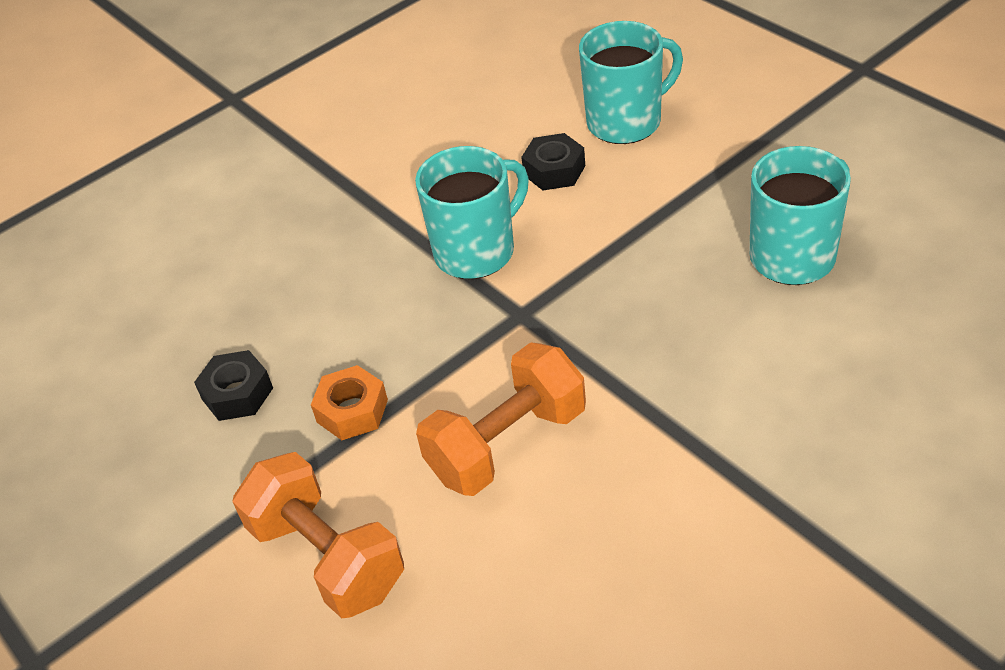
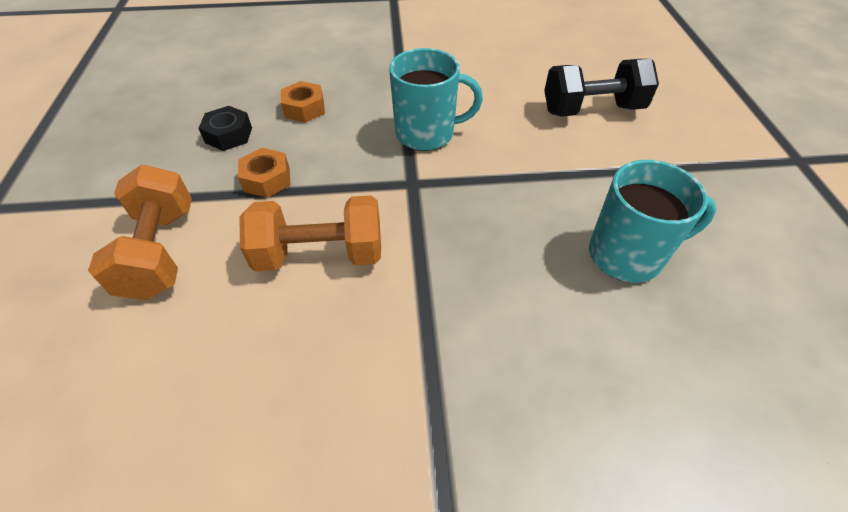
camera: 30 degrees right, 5 degrees up
(294, 307) = (304, 108): none -> orange nut
(554, 170) = (519, 114): black nut -> none
(626, 121) = (592, 110): turquoise mug -> black dumbbell

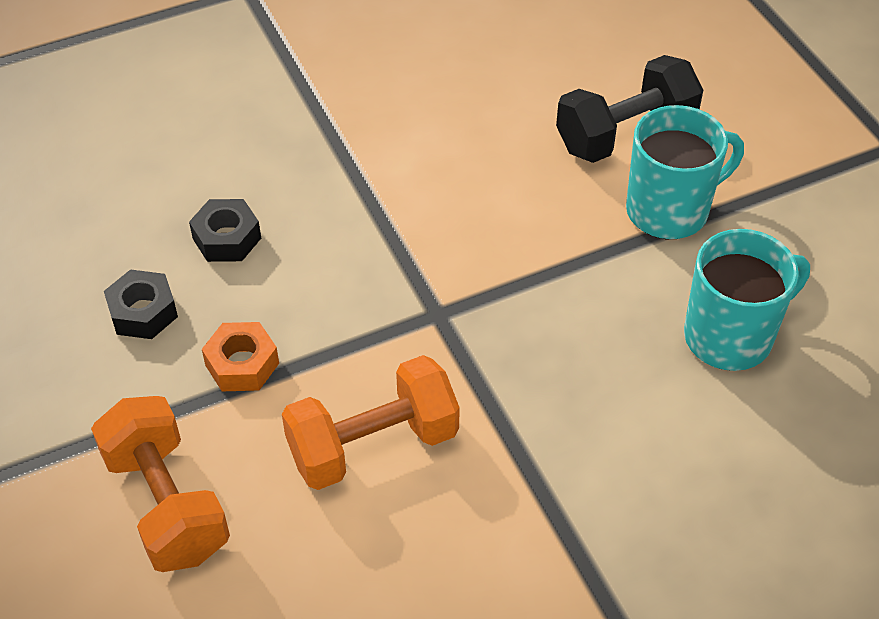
camera: 20 degrees left, 0 degrees up
(304, 108) = (227, 238): orange nut -> black nut
(427, 133) = (421, 233): turquoise mug -> turquoise mug (669, 210)

